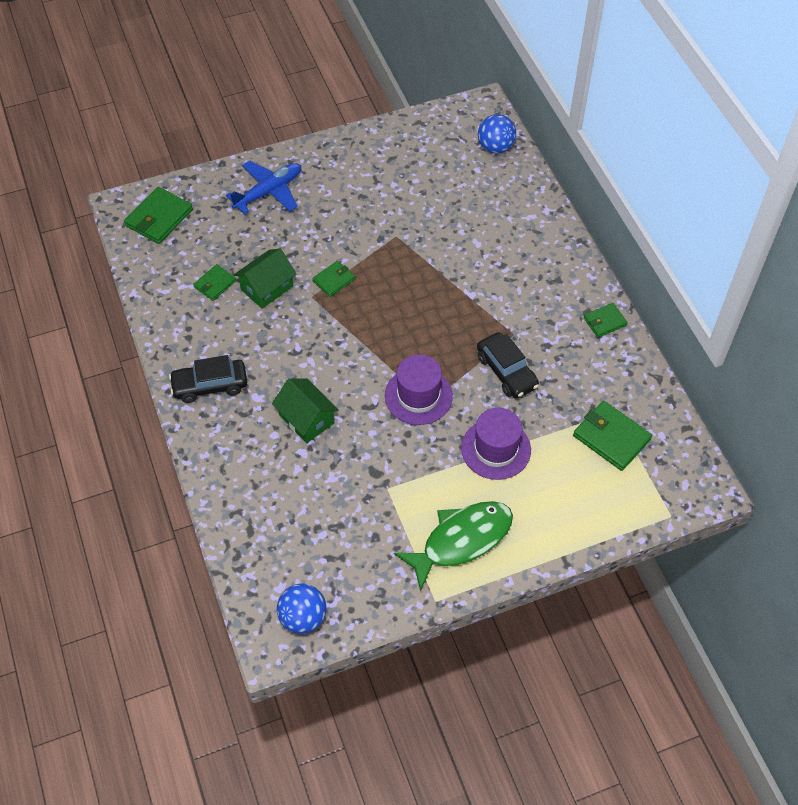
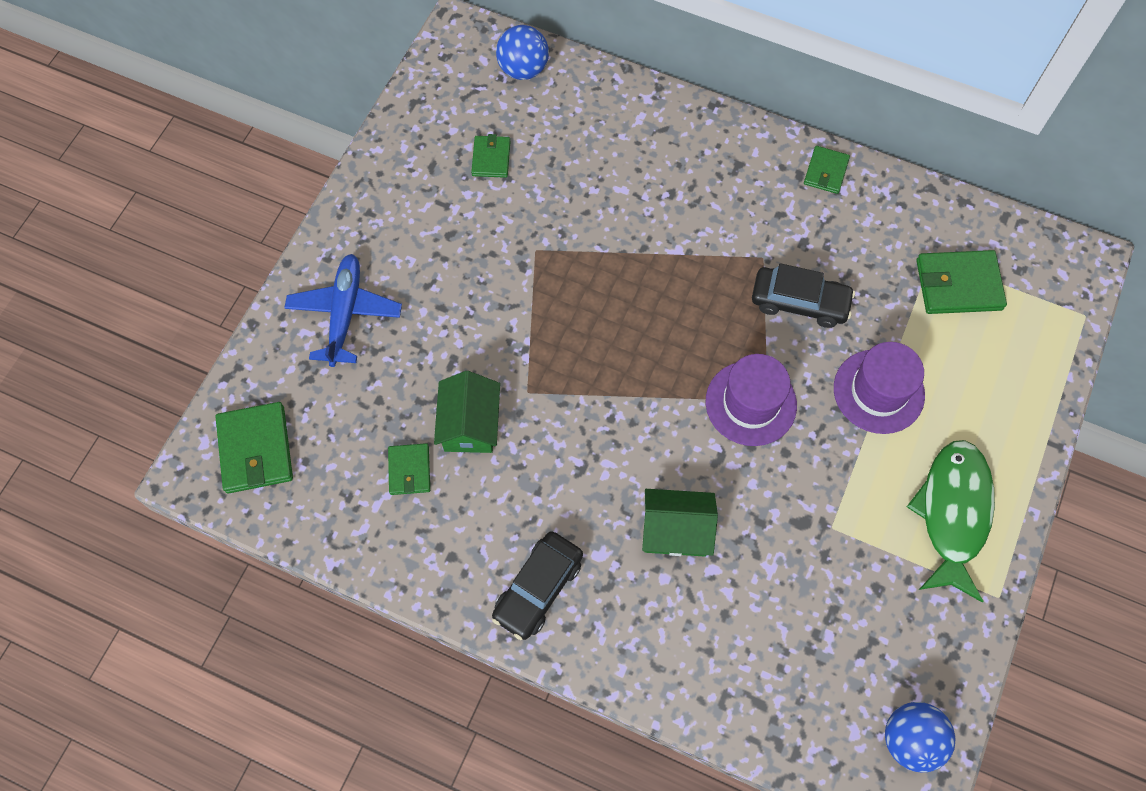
camera: 45 degrees left, 10 degrees up
(334, 280) = (529, 354): green wallet -> green wallet (491, 158)

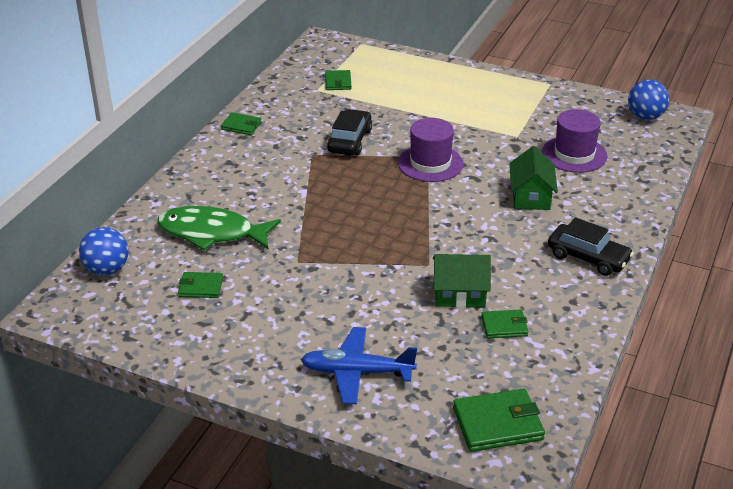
camera: 90 degrees left, 30 degrees down
(878, 391) = (418, 114): purple hat -> purple hat (574, 154)
(952, 513) = (500, 94): green fish -> green fish (212, 233)
(958, 285) = (338, 82): green wallet -> green wallet, size x0.60

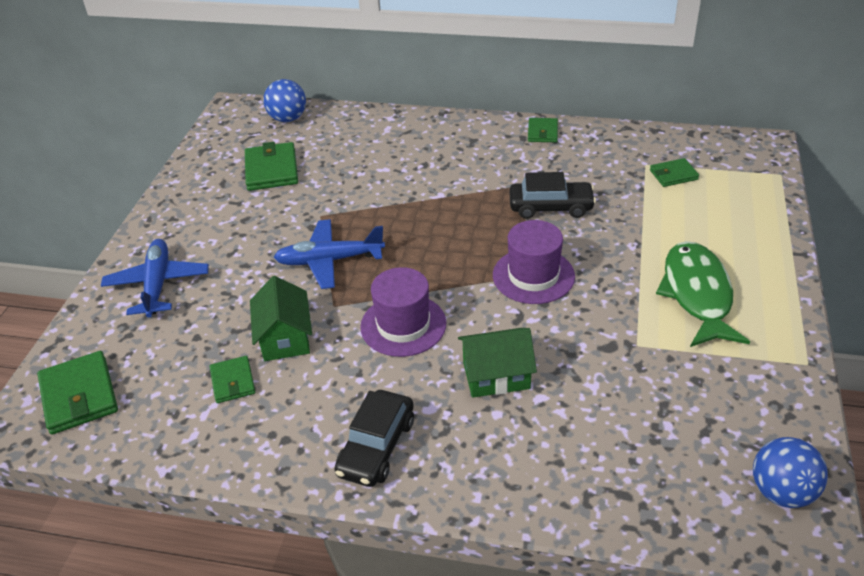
camera: 80 degrees right, 5 degrees up
(201, 287) = (271, 170): green wallet -> green wallet, size x1.67
(212, 233) = (353, 157): green fish -> green fish (697, 294)
(367, 261) = (329, 260): none -> blue plane
(574, 154) = (620, 410): purple hat -> purple hat (403, 325)

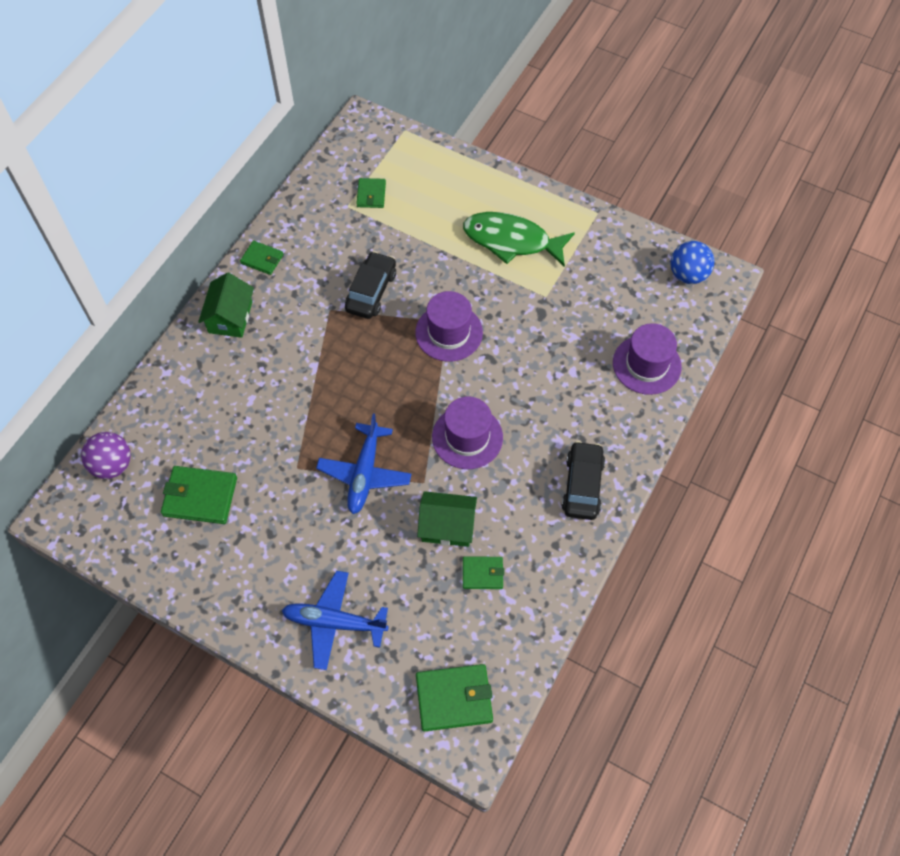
camera: 75 degrees left, 20 degrees up
(288, 118) = (112, 465): blue ball -> purple ball
(376, 447) = (582, 485): black car -> black car turned 120 degrees counterclockwise
(496, 375) = (543, 391): green house -> green house (230, 317)
(594, 475) = (646, 364): none -> purple hat

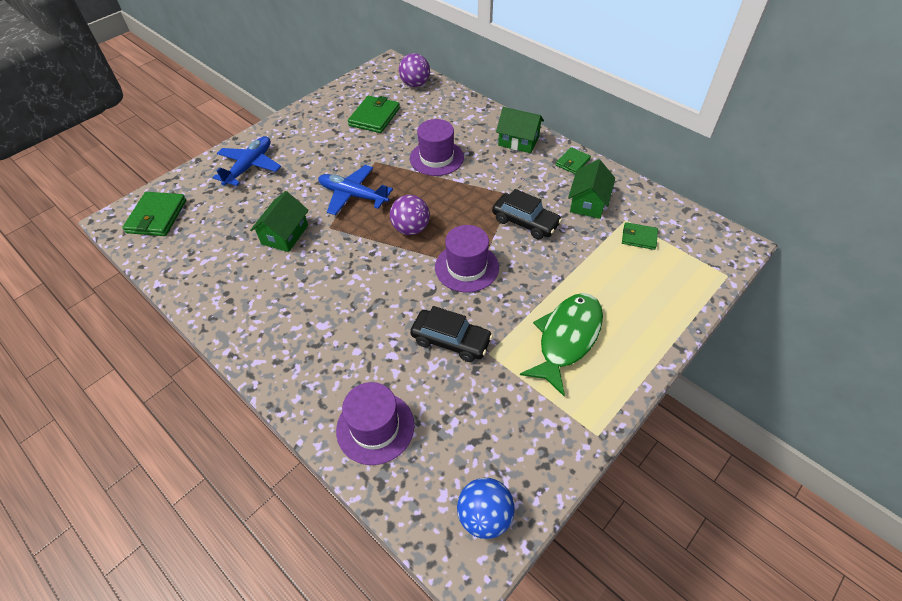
camera: 105 degrees right, 10 degrees down
(328, 239) = (588, 203): none -> green house
(406, 397) = (411, 229): none -> purple ball
(467, 437) = (356, 261): purple hat -> purple hat (436, 158)
(482, 573) = (235, 248): green wallet -> none
(582, 485) = (271, 333): black car -> black car (451, 340)

